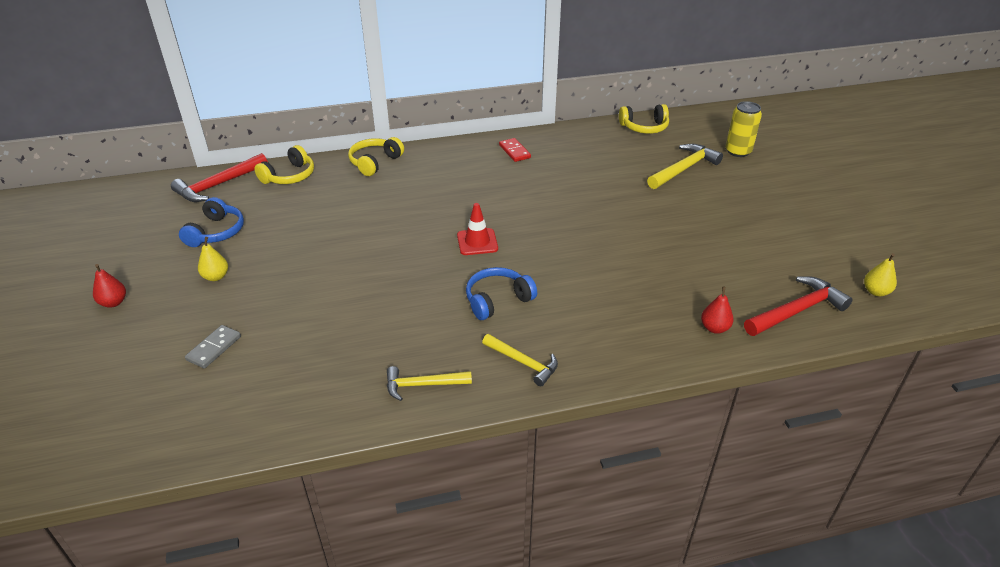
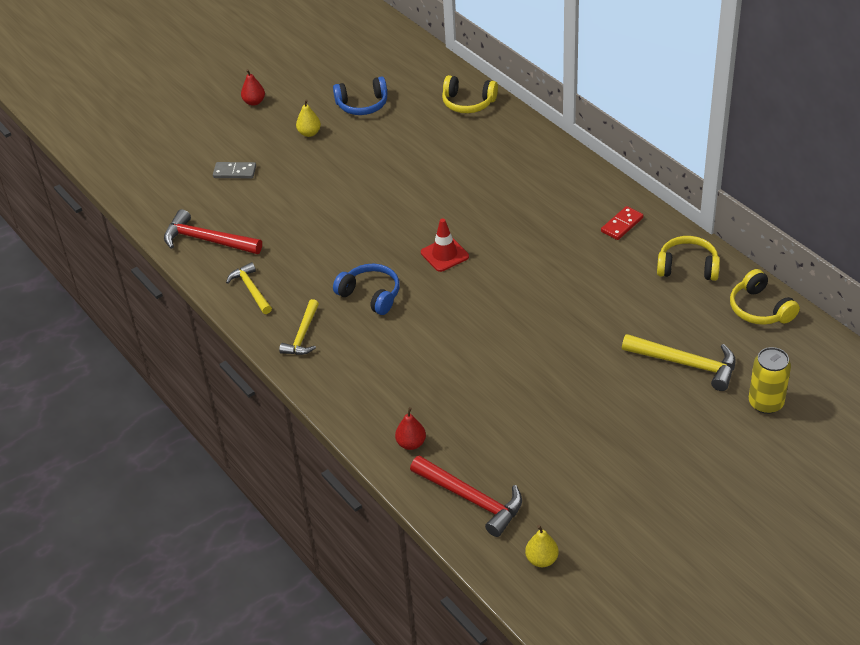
camera: 70 degrees right, 5 degrees up
(219, 185) = (426, 72): red hammer -> red hammer (207, 240)
(375, 162) = (529, 142): yellow headphones -> yellow headphones (687, 267)

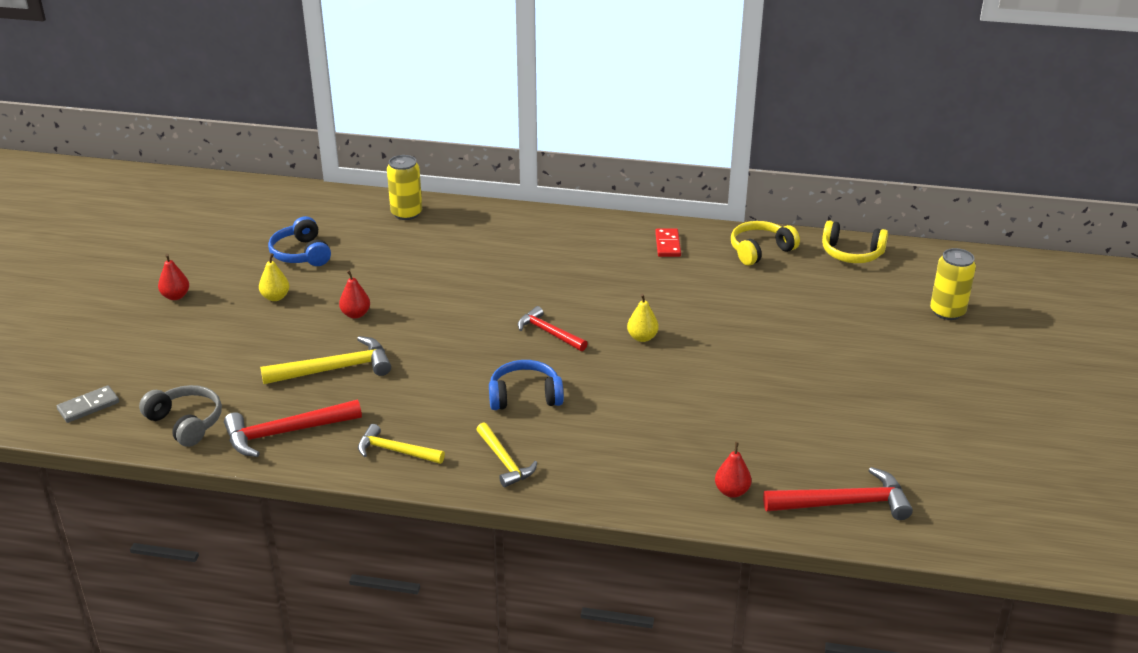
camera: 45 degrees left, 10 degrees down
(164, 202) = (186, 423): none -> grey headphones
(235, 172) = (235, 362): grey domino -> grey domino (88, 406)
(341, 172) = (355, 314): none -> red pear
(362, 105) = (301, 254): blue headphones -> blue headphones turned 120 degrees clockwise
(444, 254) = (549, 333): red traffic cone -> red hammer
(468, 103) = (406, 213): yellow headphones -> yellow can
(541, 559) = (962, 513): yellow pear -> yellow pear (642, 337)
(686, 364) = (856, 315): yellow hammer -> yellow hammer (335, 369)

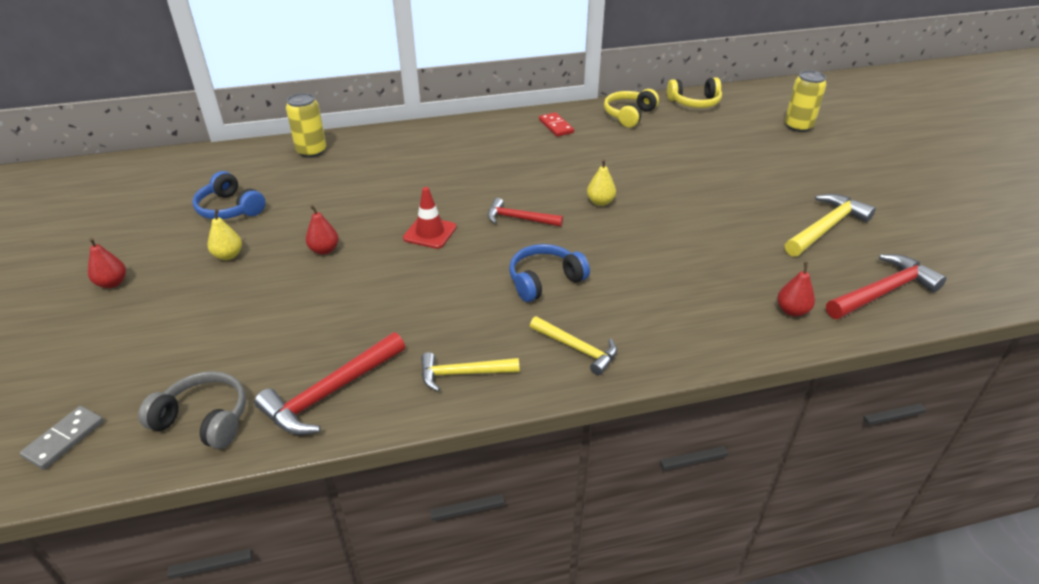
camera: 25 degrees left, 5 degrees up
(335, 369) = (339, 308): yellow hammer -> yellow hammer (825, 227)
(457, 324) = (430, 233): none -> red traffic cone

